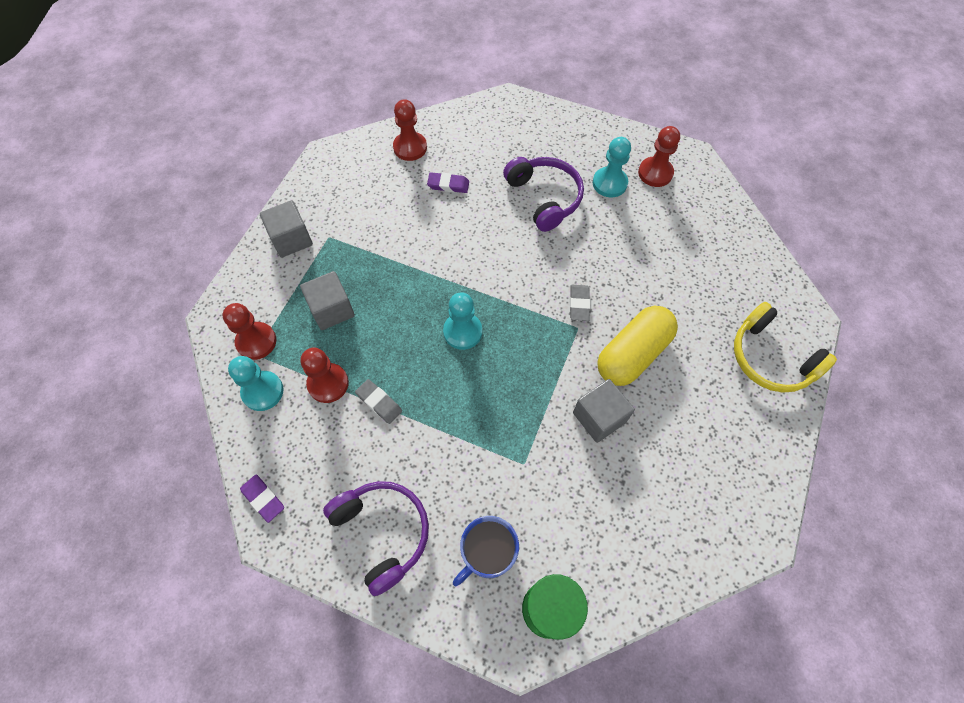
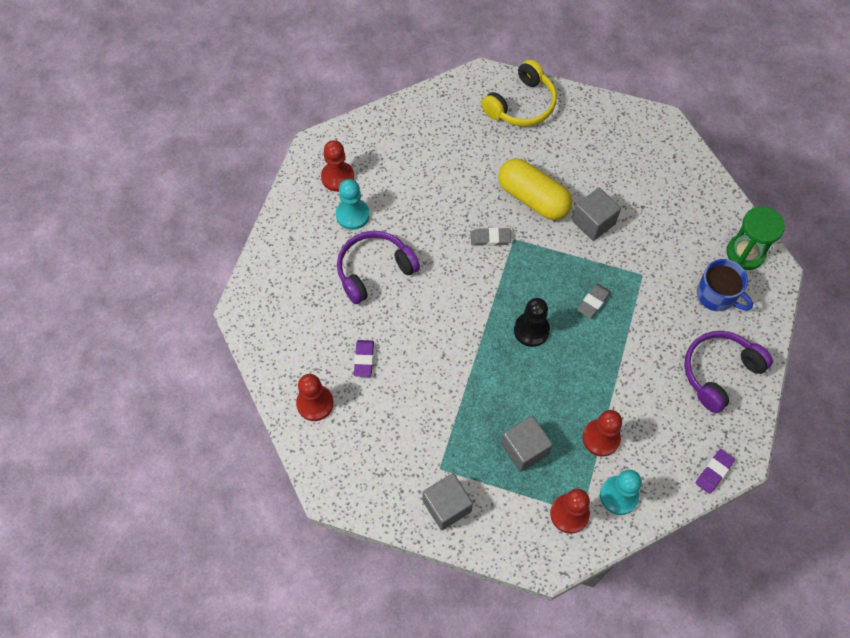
camera: 95 degrees left, 0 degrees up
(379, 402) = (611, 391): grey eraser -> grey eraser (593, 302)
(462, 332) = (531, 330): turquoise pawn -> black pawn

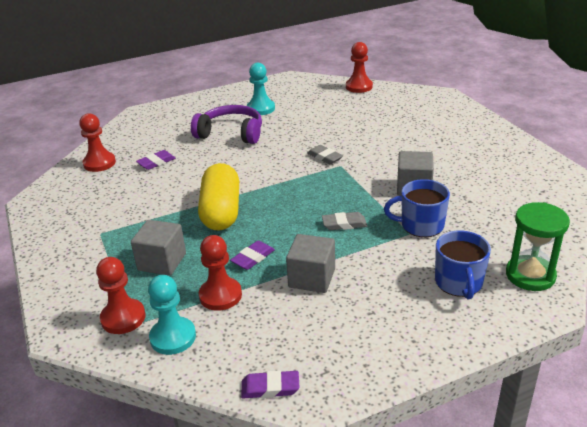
camera: 50 degrees right, 30 degrees down
(337, 177) = (280, 93): red pawn -> red pawn (359, 87)
(446, 506) = (68, 252): grey cube -> grey cube (312, 278)
(521, 105) = (451, 116): yellow headphones -> none
(531, 330) = (275, 210): black pawn -> none
(533, 198) = (386, 155): yellow capsule -> yellow capsule (221, 211)
(577, 388) = (253, 258): none -> purple eraser
(640, 260) = (421, 225): none -> blue mug
(719, 372) = (384, 329): purple headphones -> none

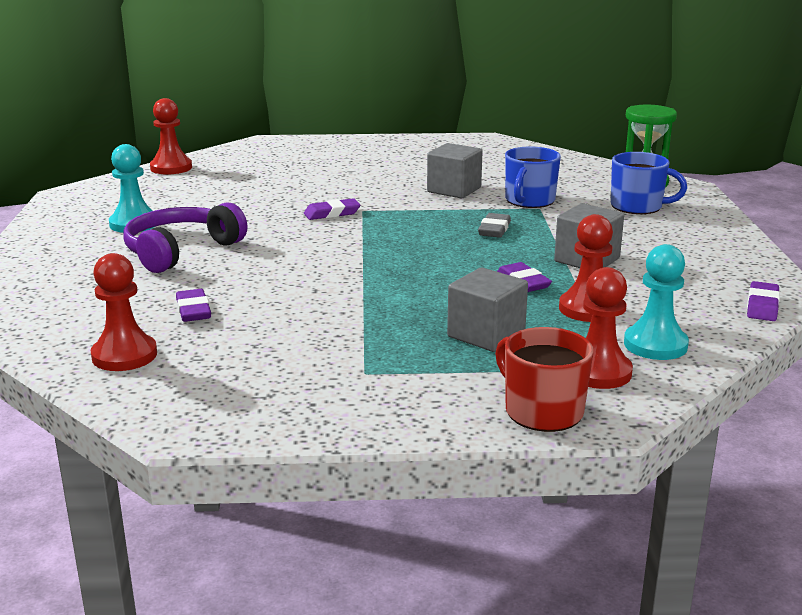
camera: 70 degrees left, 10 degrees down
(67, 305) = (542, 411): none -> red mug
(221, 211) = (396, 285): yellow capsule -> none
(325, 157) = (332, 213): grey eraser -> purple eraser

